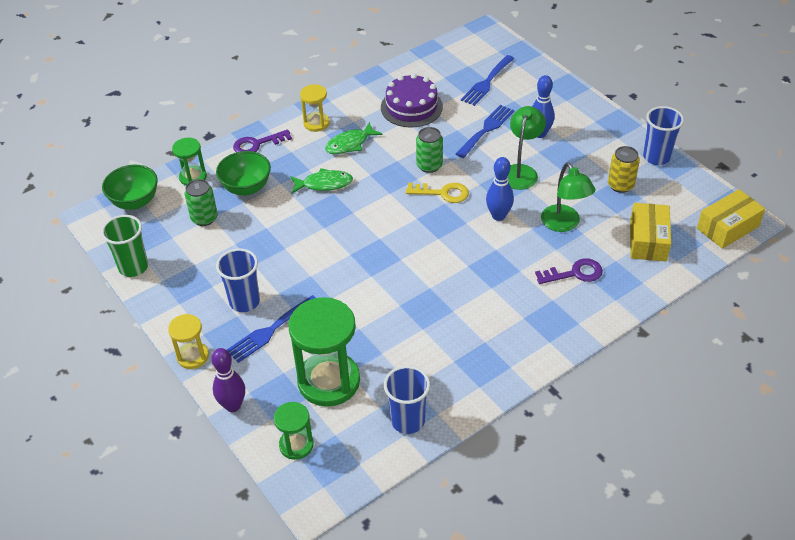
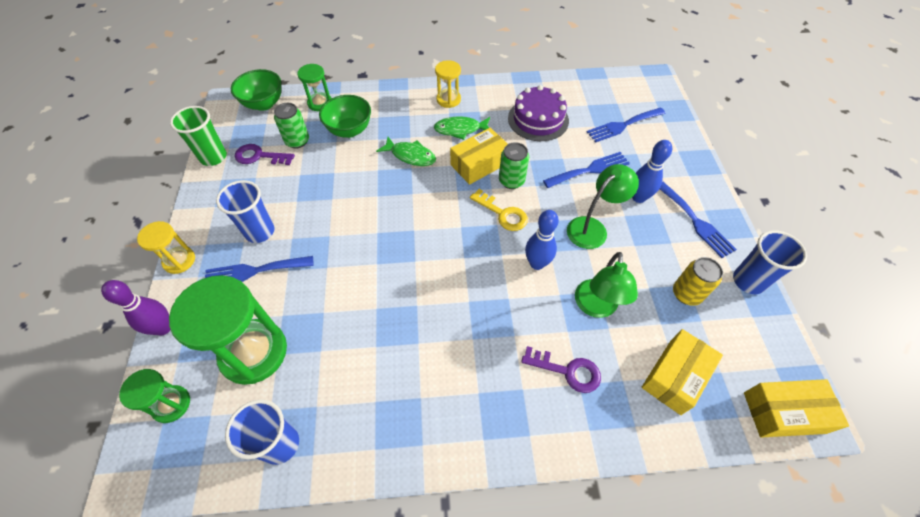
camera: 30 degrees right, 10 degrees up
(257, 144) = (389, 97): purple key -> purple key (260, 156)
(391, 164) = (479, 164): none -> yellow box
(594, 132) = (696, 221): none -> blue fork

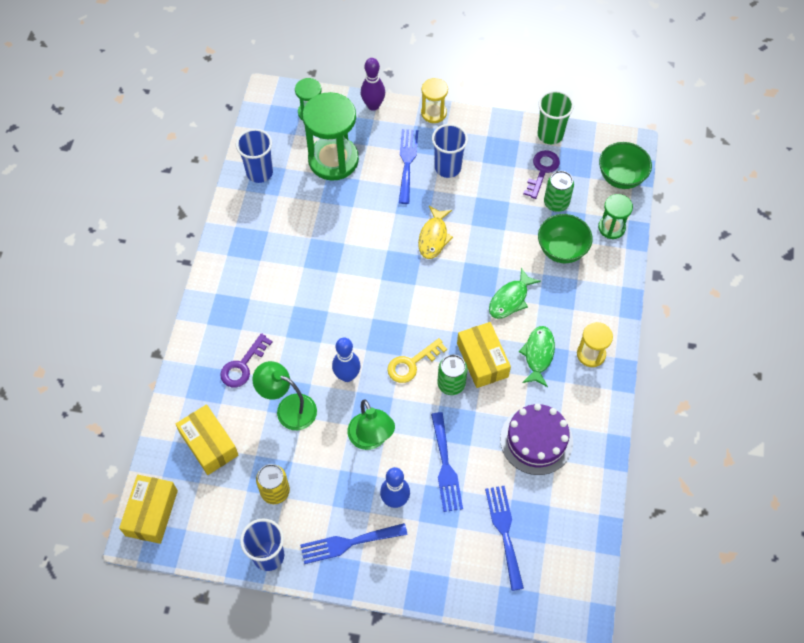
camera: 105 degrees right, 5 degrees up
(353, 226) = (433, 237): none -> yellow fish

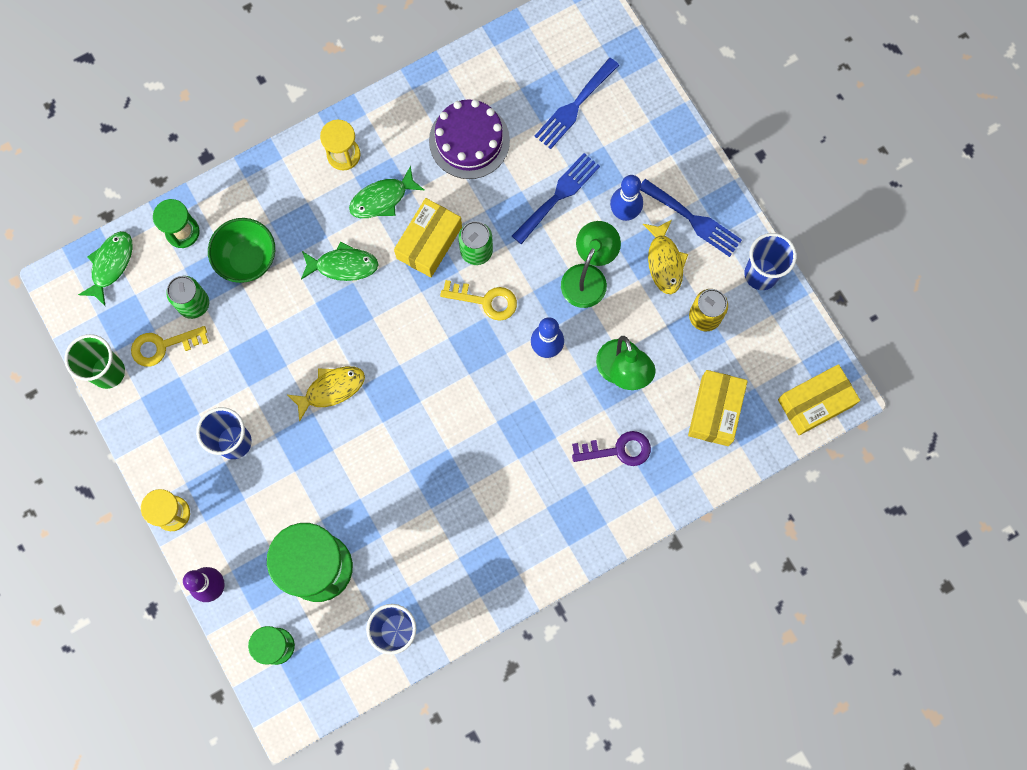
camera: 130 degrees left, 15 degrees up
(336, 497) = (664, 262): none -> yellow fish
(407, 162) = (260, 488): blue fork -> none
(542, 171) = (163, 346): purple key -> yellow key
(621, 177) = (111, 265): green bowl -> green fish

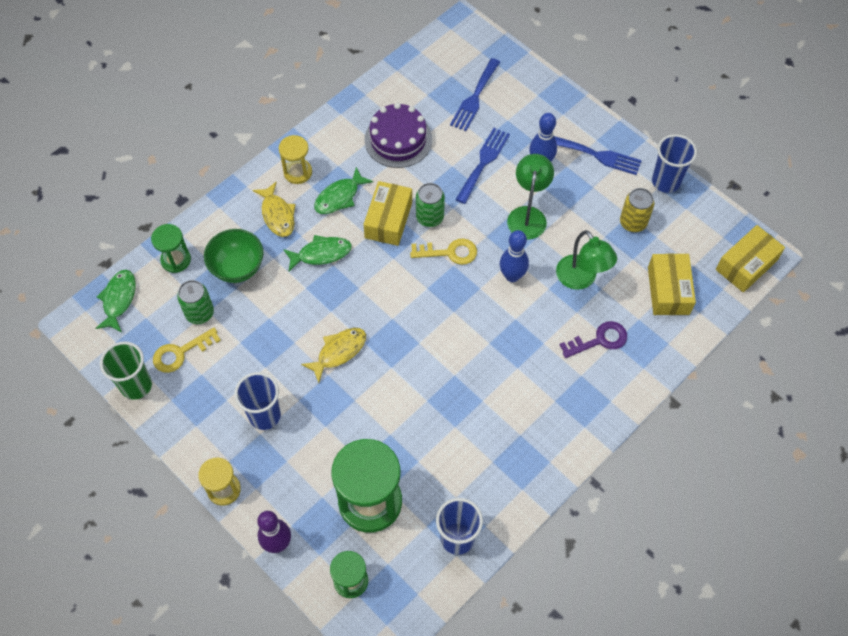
camera: 15 degrees left, 15 degrees down
(664, 262) = (586, 190): yellow fish -> yellow fish (277, 215)

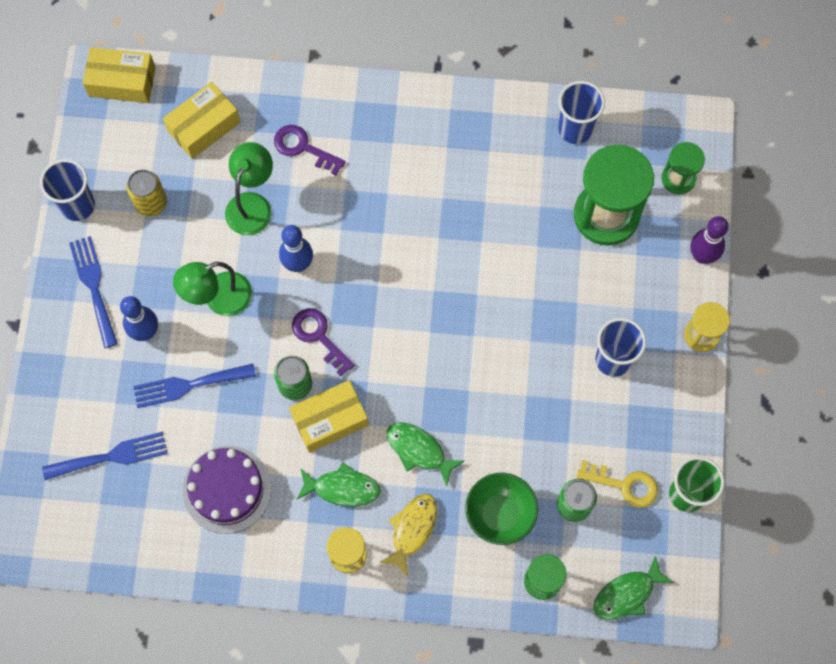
camera: 130 degrees left, 10 degrees up
(339, 352) = (501, 349): yellow fish -> none
(449, 252) = (319, 337): yellow key -> purple key

